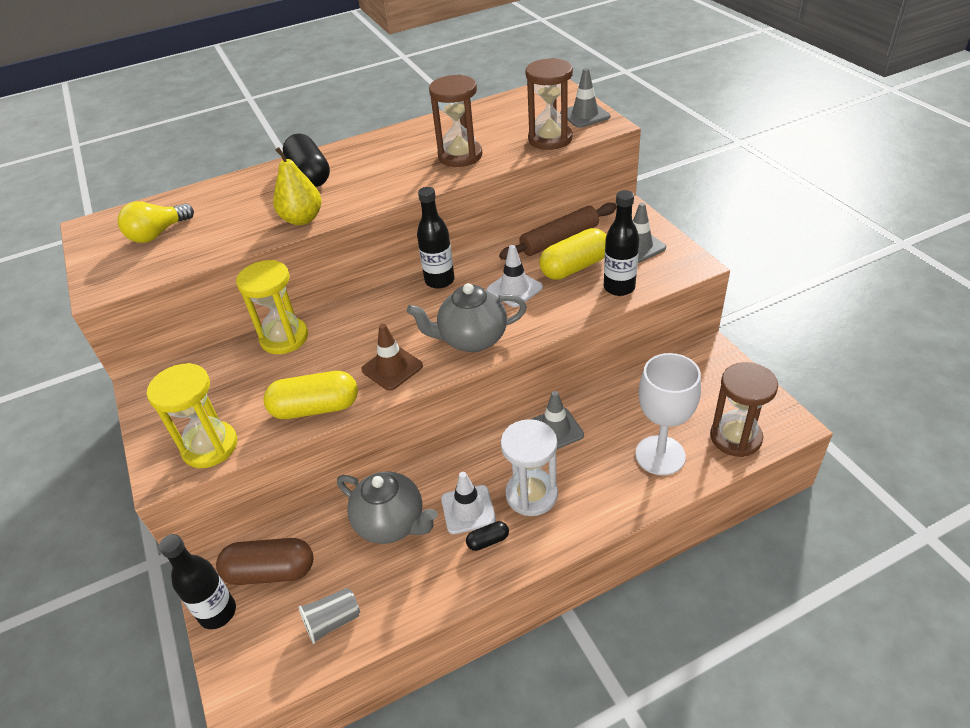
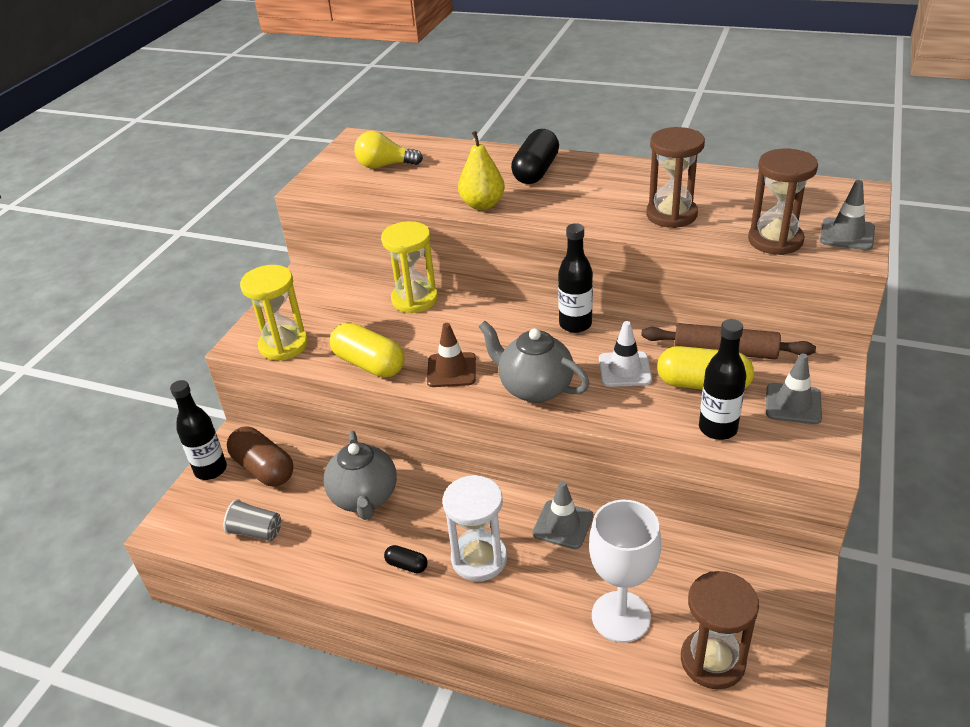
camera: 45 degrees right, 5 degrees down
(468, 509) = (423, 531): white traffic cone -> none

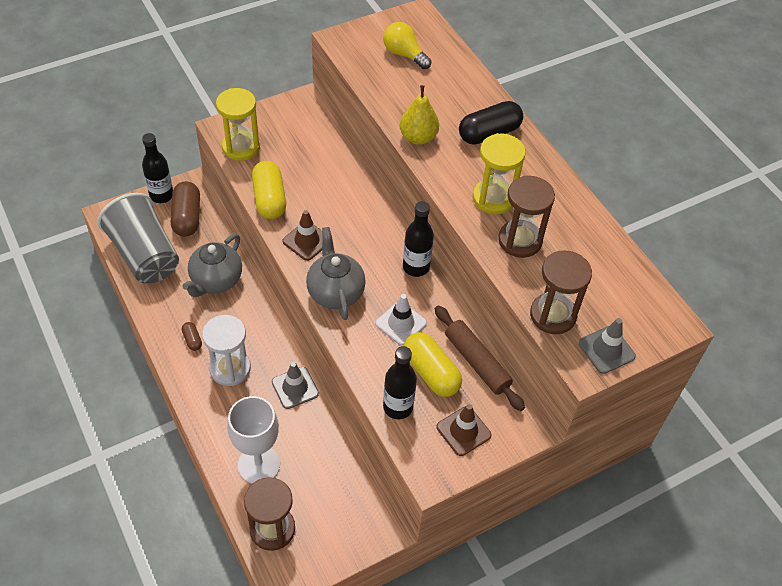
camera: 35 degrees right, 15 degrees up
(256, 532) = (144, 255): grey cup -> grey cup, size x2.30
(407, 565) = (192, 340): black capsule -> brown capsule
(414, 299) = (348, 170): yellow hourglass -> yellow hourglass (493, 198)
(793, 404) = (463, 431): grey traffic cone -> brown traffic cone

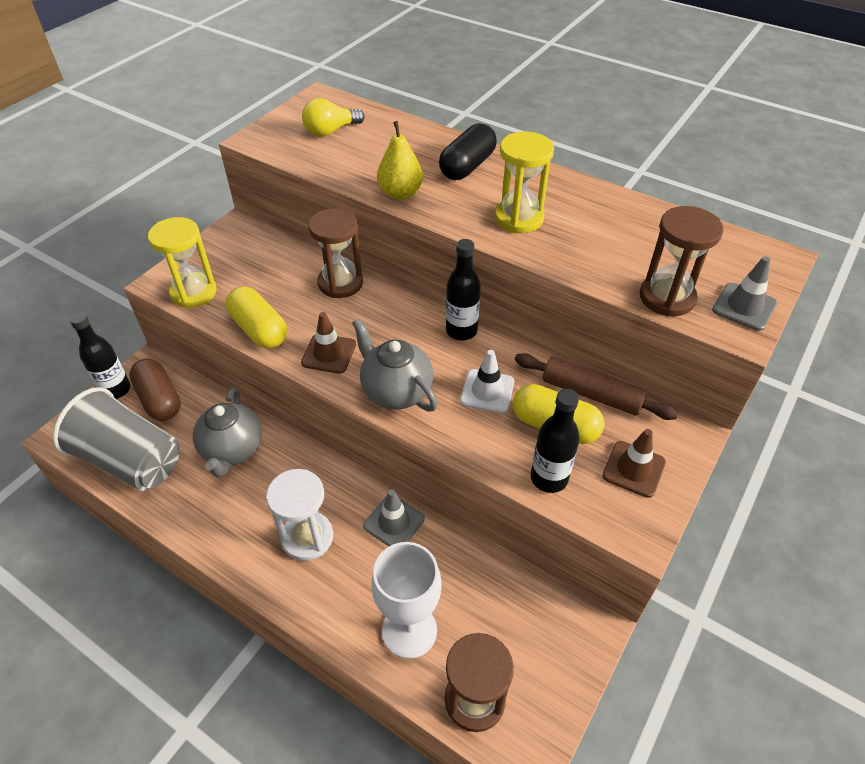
camera: 25 degrees left, 5 degrees down
(192, 340) = (243, 527): brown capsule -> none
(404, 54) = (331, 131): yellow light bulb -> yellow light bulb turned 45 degrees counterclockwise
(520, 240) = (576, 244): brown hourglass -> brown hourglass (340, 283)

